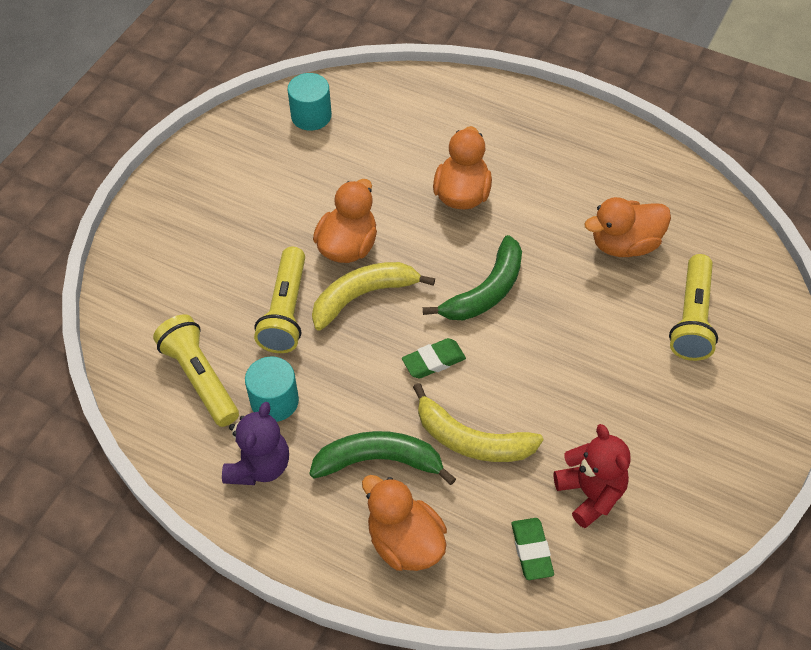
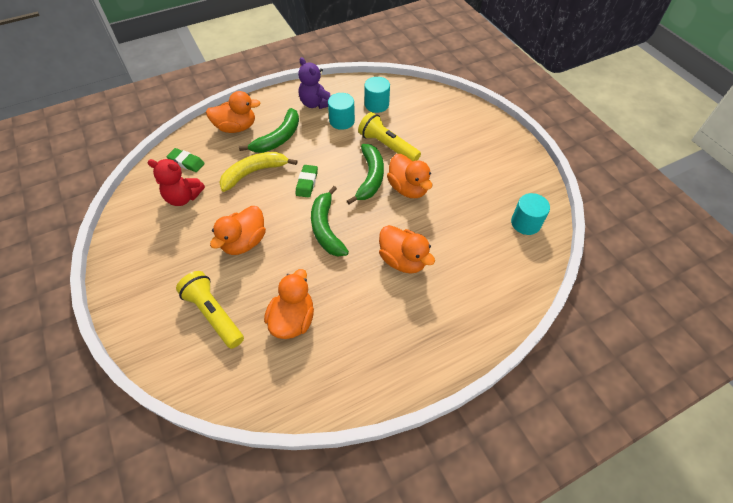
camera: 125 degrees right, 0 degrees up
(200, 378) = (376, 104): yellow flashlight -> turquoise cylinder
(363, 296) = (370, 177): yellow banana -> green banana
(584, 361) = (244, 242): none -> orange duck

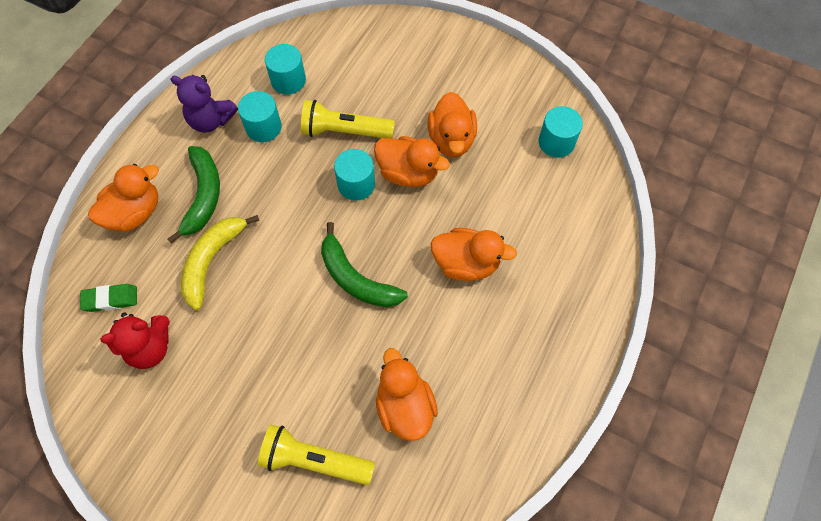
camera: 35 degrees left, 10 degrees up
(244, 242) = (276, 355): orange duck -> orange duck (451, 139)
(307, 183) = (288, 235): green eraser -> none
(370, 177) = (356, 184): green banana -> turquoise cylinder

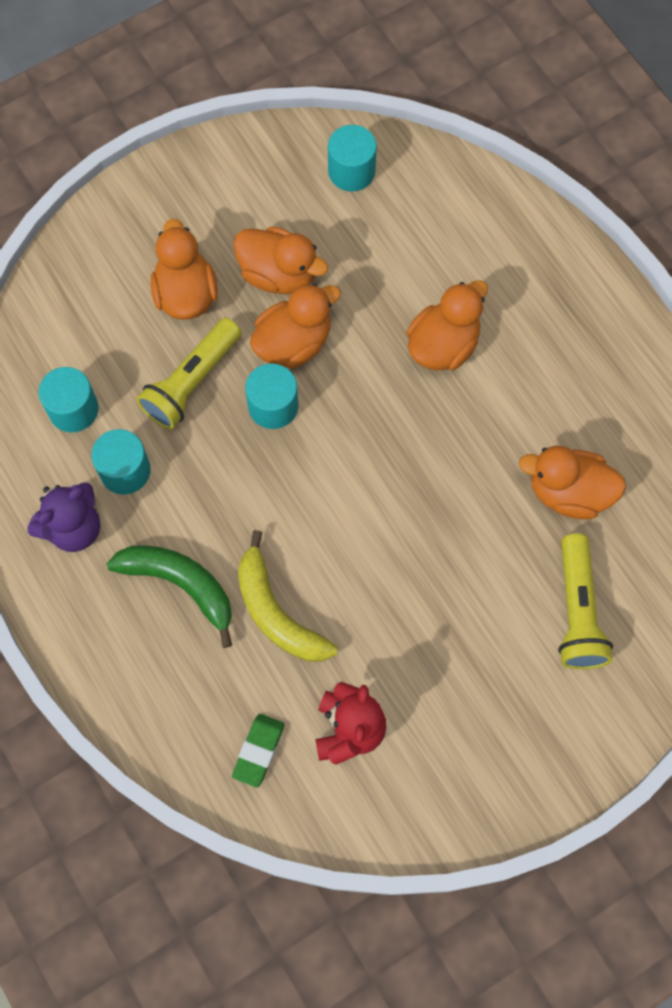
camera: 60 degrees left, 5 degrees up
(134, 213) = (153, 676): orange duck -> orange duck (186, 294)
(314, 460) = (577, 611): yellow flashlight -> yellow flashlight turned 45 degrees counterclockwise
(356, 278) = (394, 467): green banana -> none

